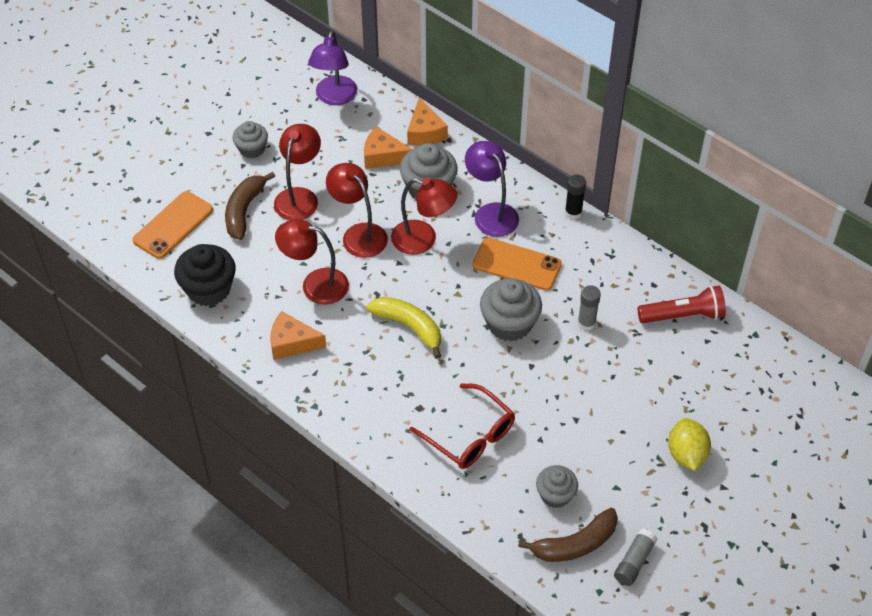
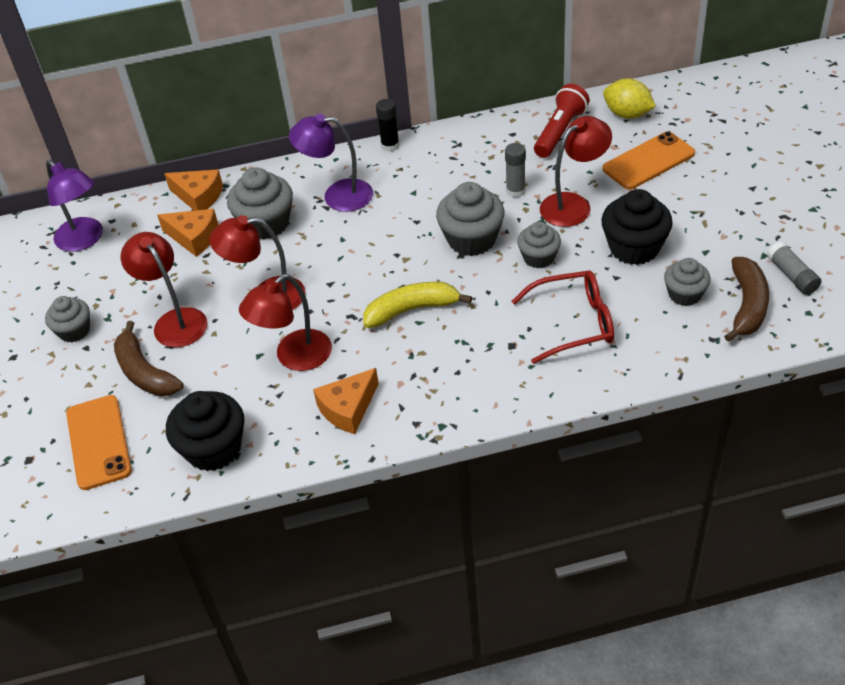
camera: 50 degrees left, 5 degrees down
(383, 156) = (194, 237): orange cheese -> orange cheese turned 120 degrees counterclockwise
(423, 240) = (321, 254): red lamp -> red lamp (573, 204)
(516, 264) = (411, 205): orange phone -> orange phone (648, 161)
(523, 377) = (539, 257): none -> grey cupcake
(582, 436) = (634, 248): none -> black cupcake
(686, 454) = (703, 194): yellow lemon -> yellow lemon (627, 114)

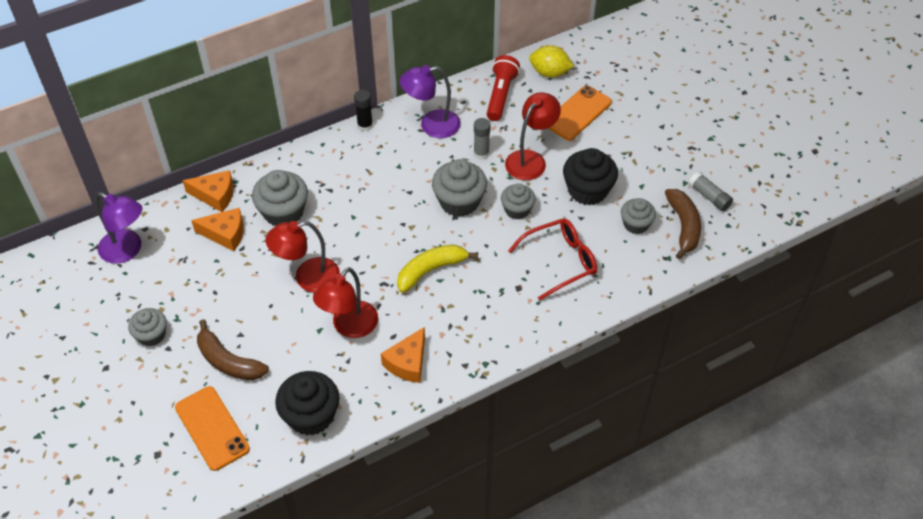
camera: 20 degrees left, 5 degrees up
(175, 320) = (237, 311): red lamp -> none
(337, 195) = (336, 178): purple lamp -> purple lamp (431, 125)

